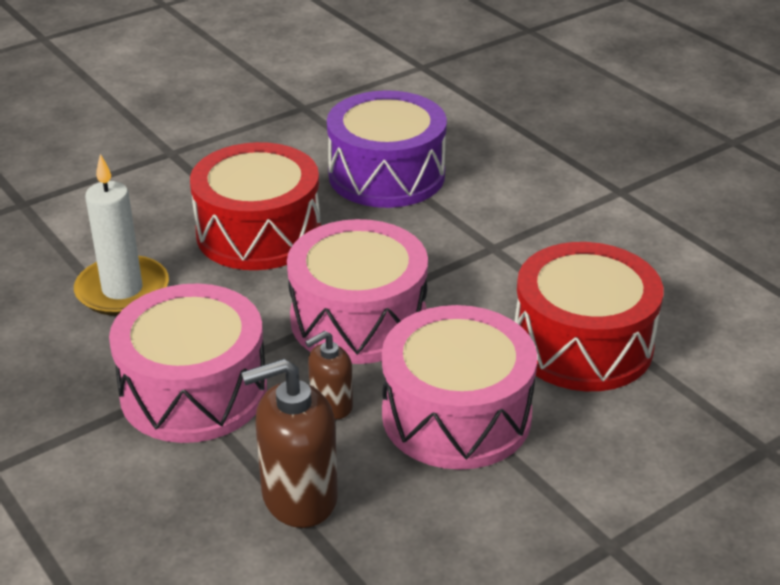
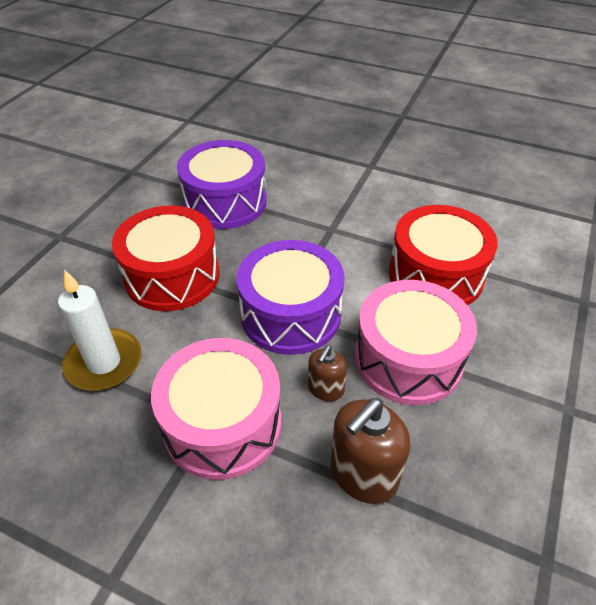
camera: 30 degrees left, 10 degrees up
(358, 319) = (291, 314): pink drum -> purple drum

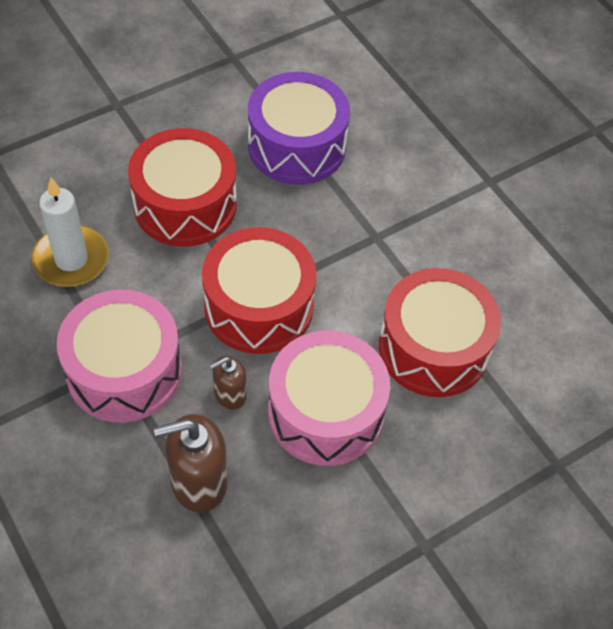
camera: 30 degrees right, 10 degrees up
(291, 314) = (258, 306): purple drum -> red drum

